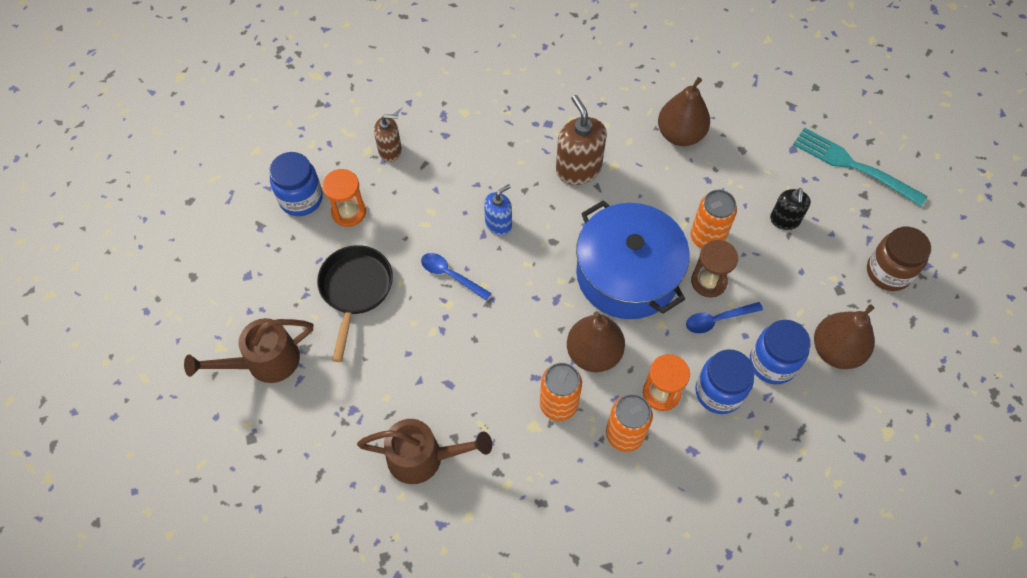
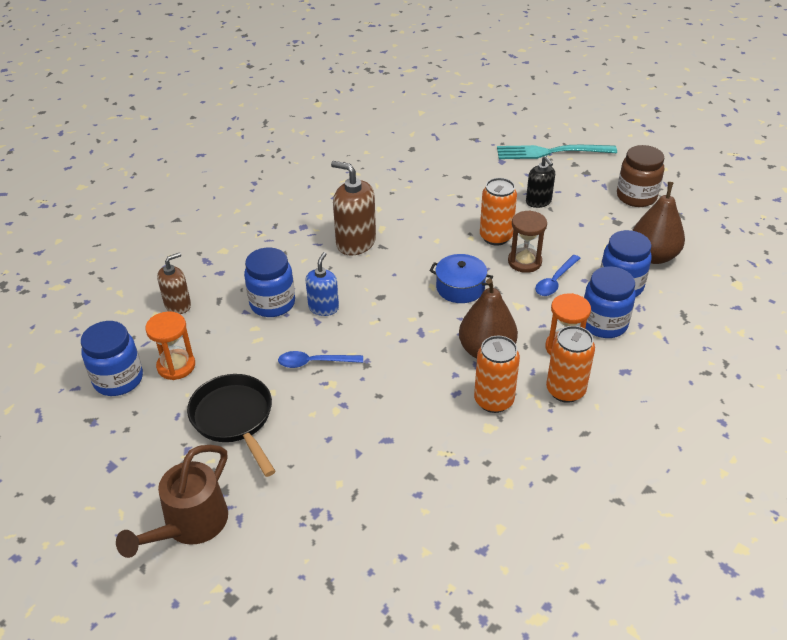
camera: 35 degrees left, 20 degrees down
(424, 457) = (417, 508): brown watering can -> none
(462, 194) = (272, 303): none -> blue jar
(627, 274) = (460, 287): blue pot -> blue pot, size x0.48
(680, 134) = (413, 188): brown pear -> none

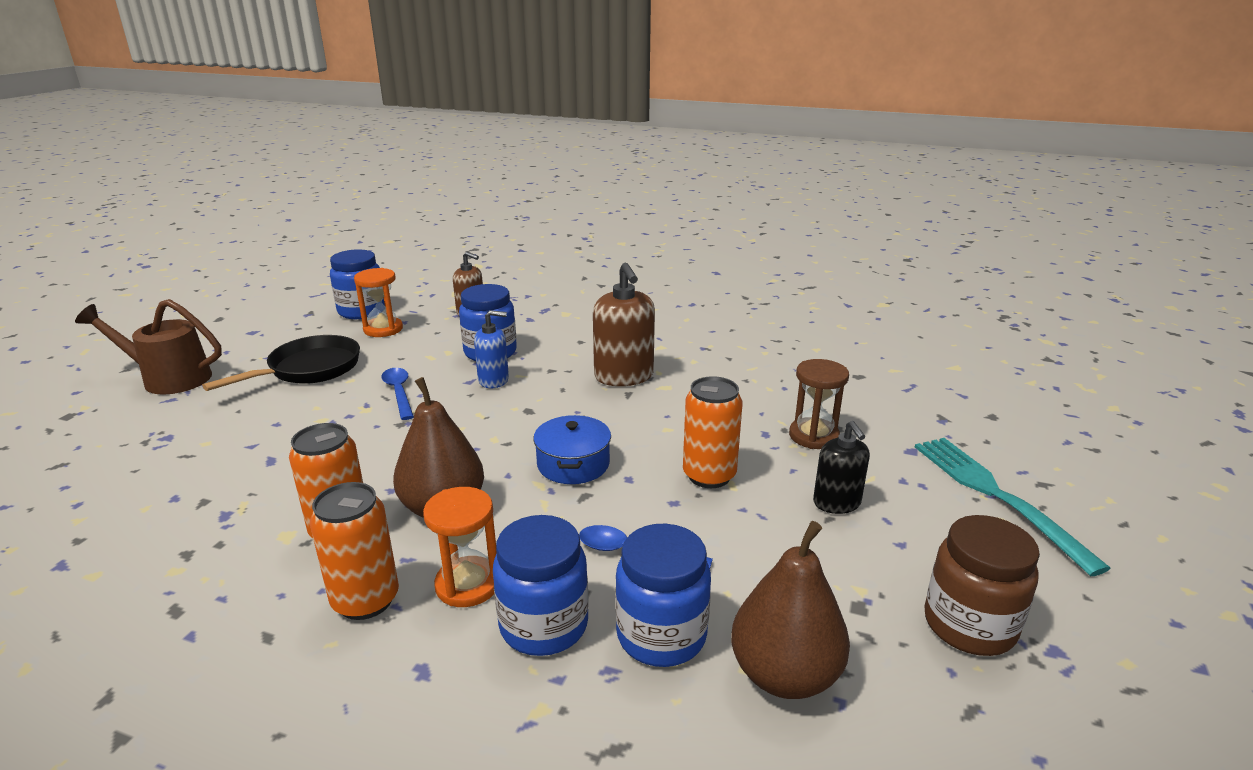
camera: 70 degrees right, 15 degrees down
(355, 243) = (624, 376): brown soap dispenser -> brown soap dispenser turned 150 degrees clockwise
(524, 262) = (665, 512): brown hourglass -> brown hourglass (813, 436)
(538, 201) = (837, 503): black soap dispenser -> black soap dispenser turned 60 degrees counterclockwise

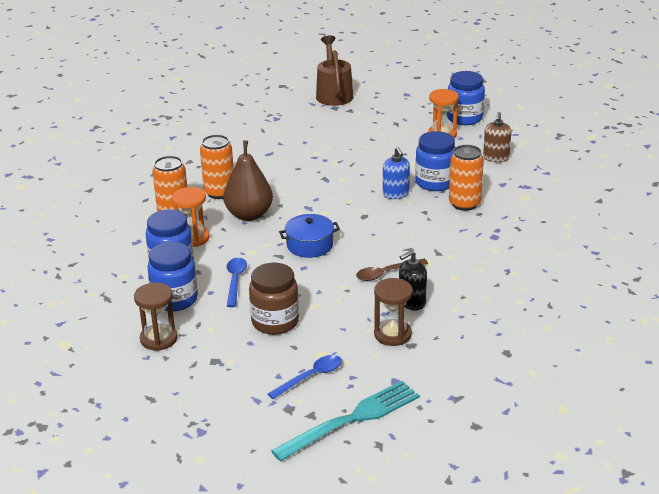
camera: 75 degrees right, 5 degrees up
(309, 369) = (370, 129): black pan -> none
(399, 393) = (359, 166): blue spoon -> blue spoon (311, 377)
(624, 376) = (434, 242): brown soap dispenser -> none
(676, 417) = (386, 273): none -> brown spoon
(709, 475) = (320, 296): orange can -> orange can (464, 204)
(784, 675) = (158, 339): brown pear -> brown hourglass
(837, 503) = (312, 349): black soap dispenser -> black soap dispenser (412, 302)
(969, 625) = (212, 400): brown jar -> brown jar (275, 322)

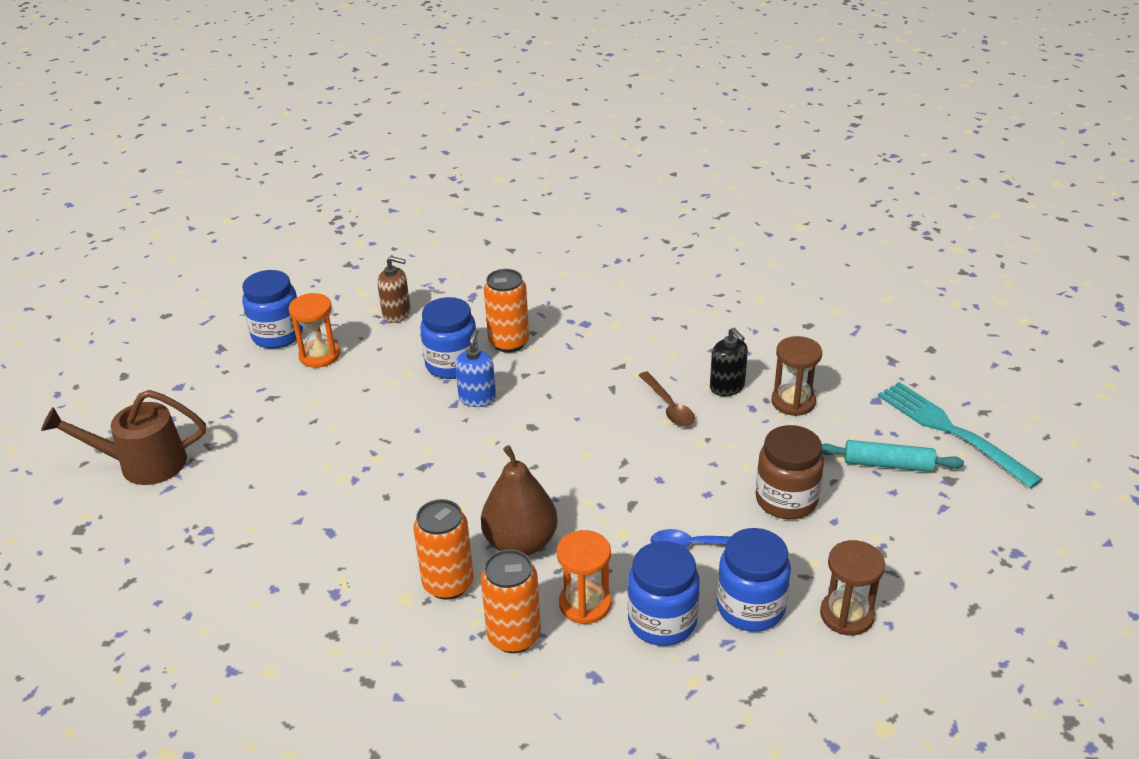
camera: 90 degrees left, 5 degrees up
(310, 245) = (605, 475): blue pot -> none
(311, 377) = (888, 464): blue spoon -> turquoise rolling pin
(396, 194) = (477, 398): blue soap dispenser -> blue soap dispenser turned 60 degrees counterclockwise

